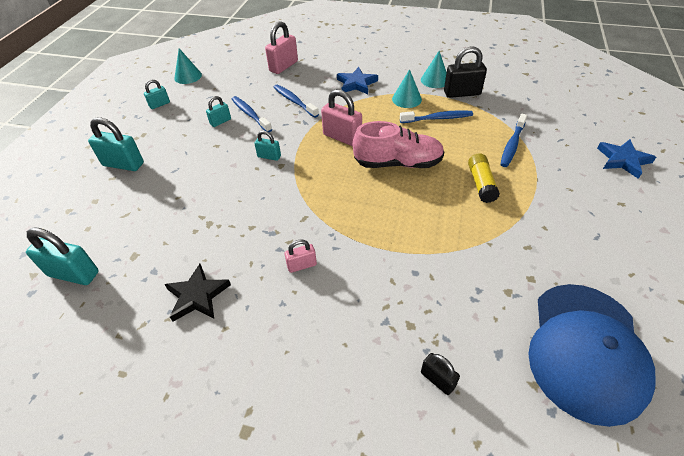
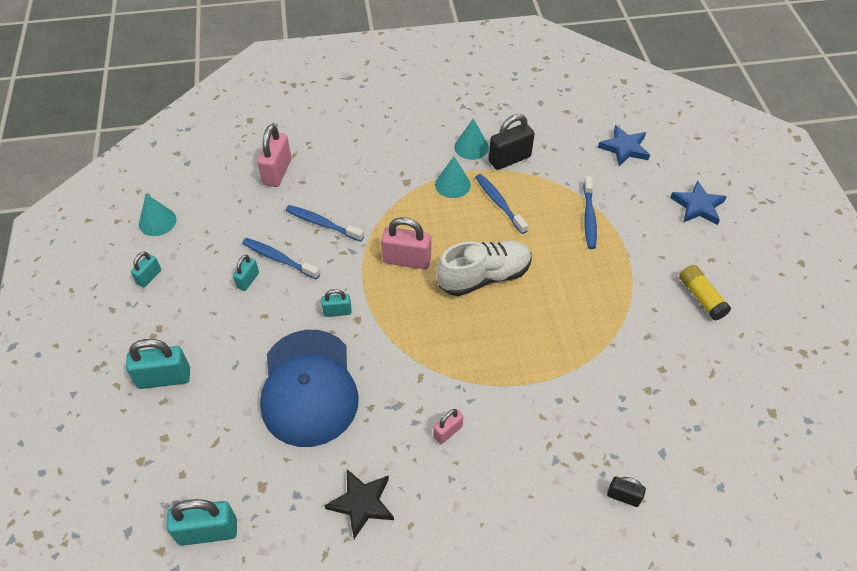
camera: 25 degrees left, 5 degrees up
(356, 83) = (383, 176): blue star -> blue star (624, 148)
(398, 163) = (484, 277): pink shoe -> white shoe
(438, 118) = (499, 203): blue toothbrush -> blue toothbrush turned 90 degrees counterclockwise
(481, 184) = (578, 277): yellow glue stick -> yellow glue stick (701, 297)
(586, 350) = (728, 422): blue cap -> blue cap (309, 387)

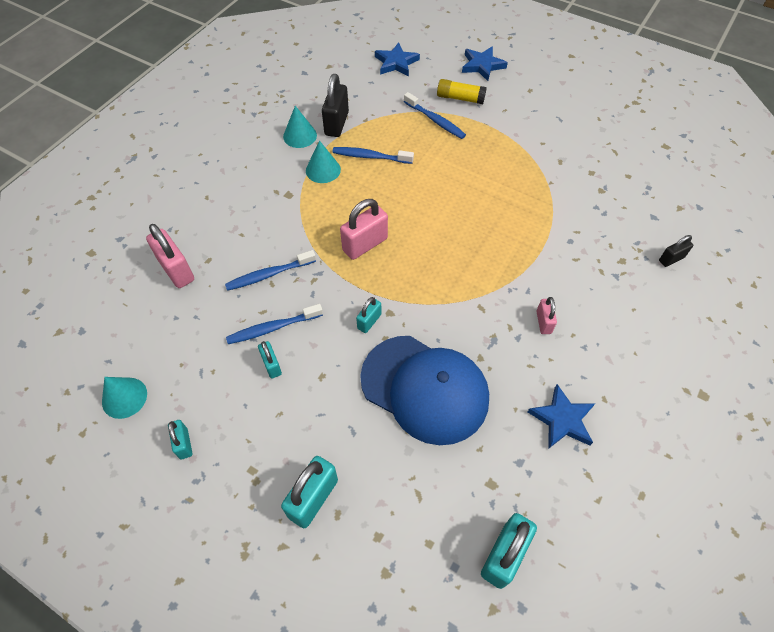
camera: 50 degrees left, 5 degrees up
(362, 503) = (562, 419): black star -> blue star
(484, 277) = (428, 210): white shoe -> none
(701, 297) = (554, 115): yellow glue stick -> yellow glue stick (460, 98)

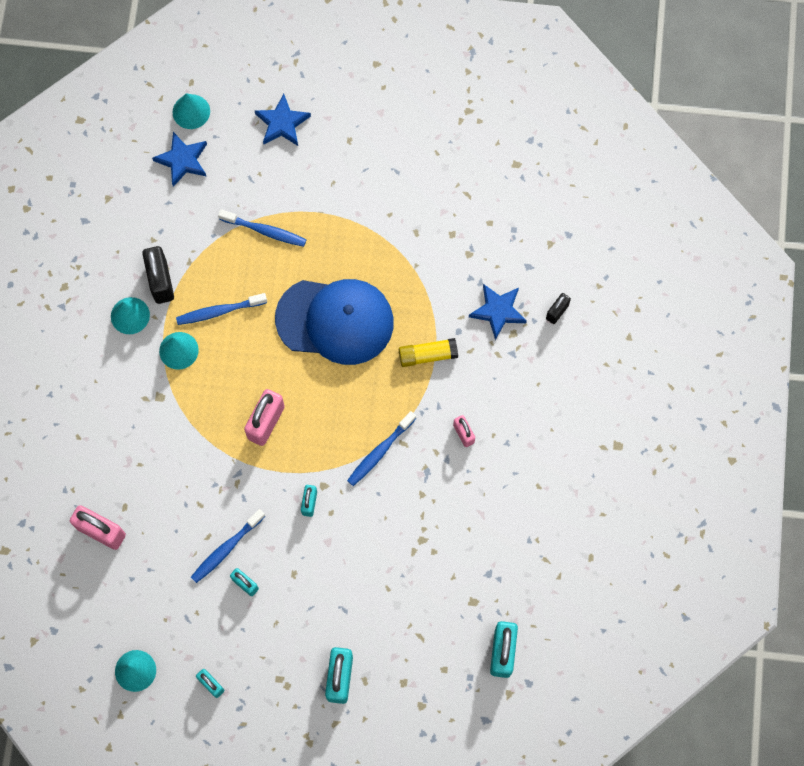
camera: 25 degrees left, 15 degrees up
(269, 274) = (192, 496): blue toothbrush -> blue toothbrush (380, 452)
(418, 40) = (191, 111): none -> turquoise cone
(425, 389) = (386, 545): blue cap -> blue cap (335, 321)
(460, 98) = (278, 186): yellow glue stick -> yellow glue stick (428, 355)
(562, 419) = (510, 521): blue star -> blue star (498, 311)

